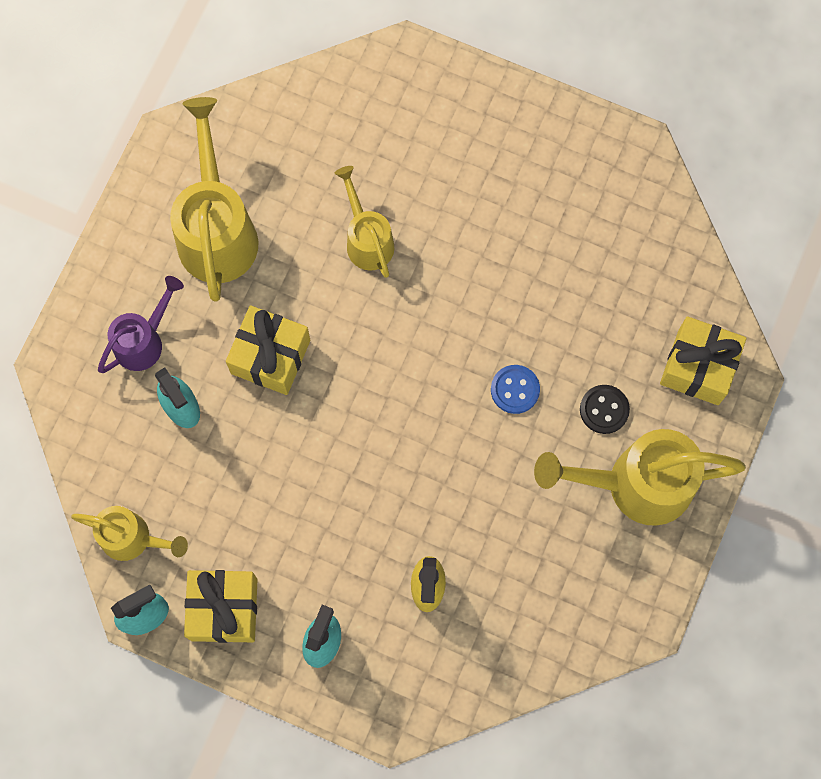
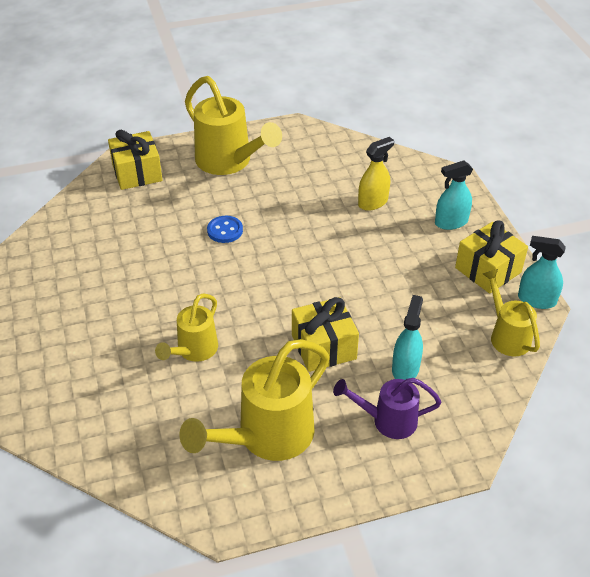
camera: 130 degrees left, 30 degrees down
(604, 410) = (199, 192): black button -> none

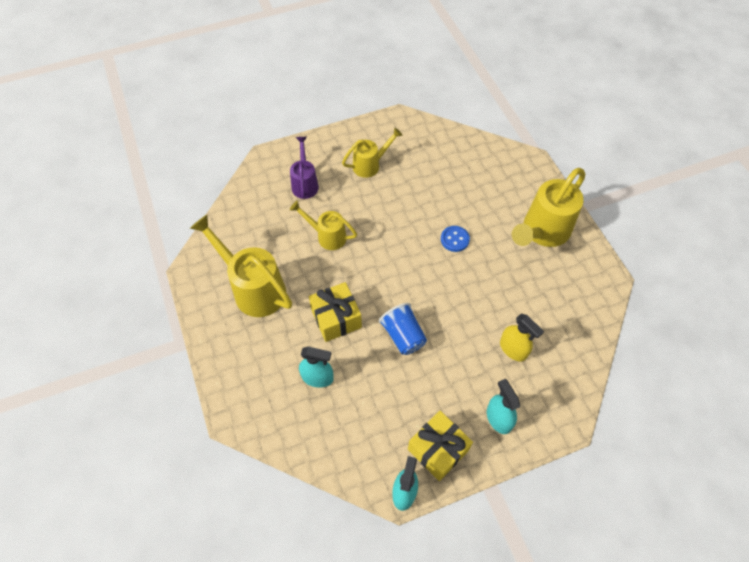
camera: 85 degrees right, 15 degrees up
(137, 173) = (512, 171): yellow gift -> none
(352, 286) = (403, 336): none -> blue cup
(388, 420) = (267, 365): purple watering can -> purple watering can (305, 183)
(507, 336) = (358, 461): yellow watering can -> yellow watering can (370, 165)

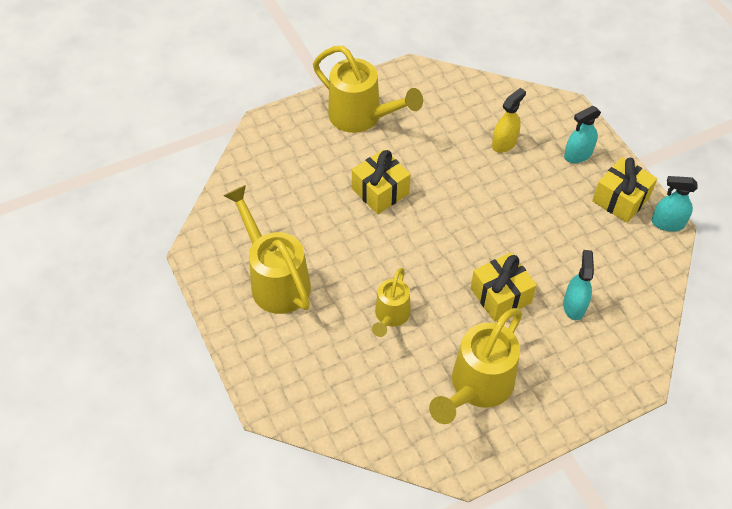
camera: 95 degrees left, 5 degrees down
(305, 183) = (310, 351): purple watering can -> none
(370, 165) = (276, 280): yellow watering can -> yellow watering can, size x1.70
(403, 336) = (508, 232): blue cup -> none
(454, 239) = (380, 191): blue button -> yellow gift

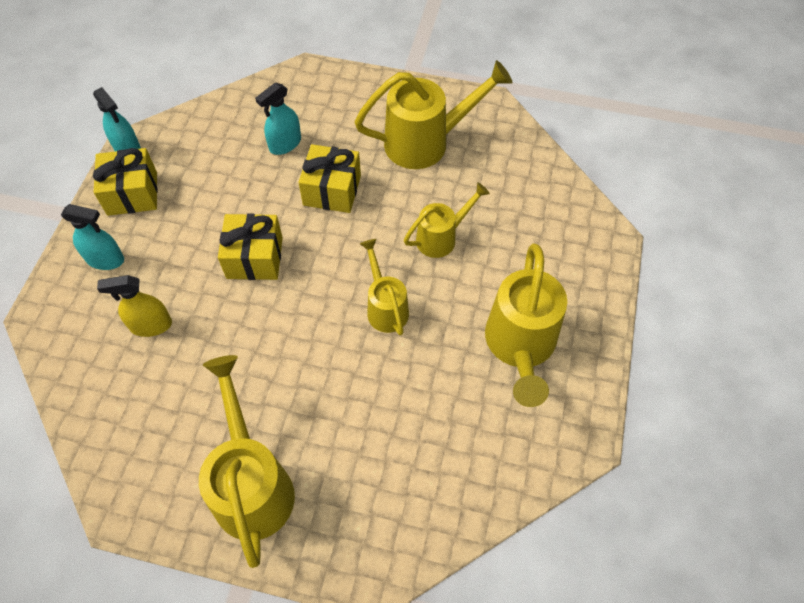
camera: 140 degrees left, 5 degrees up
(380, 191) = (330, 366): yellow gift -> yellow gift (254, 257)
(382, 245) = (385, 307): none -> yellow watering can

